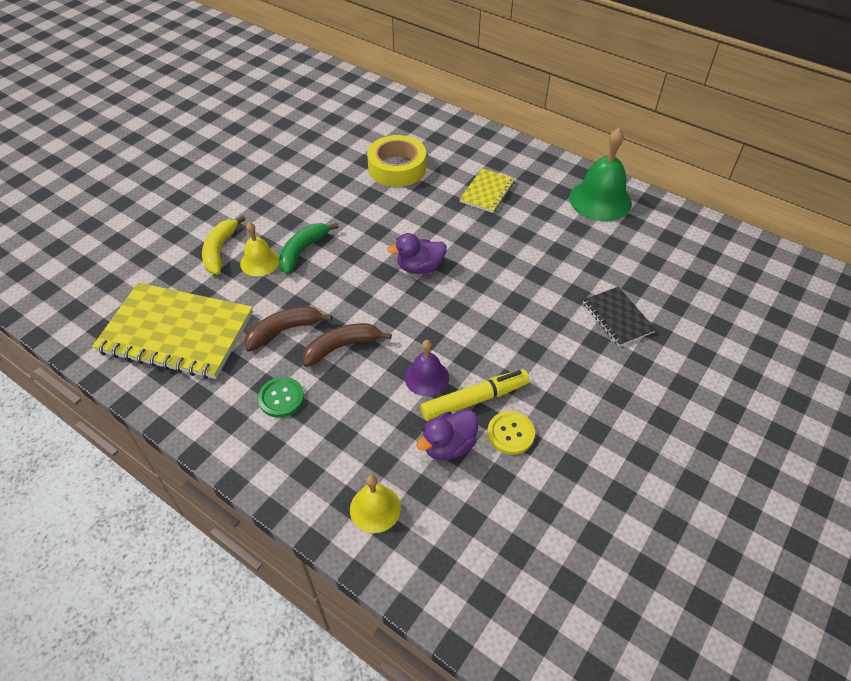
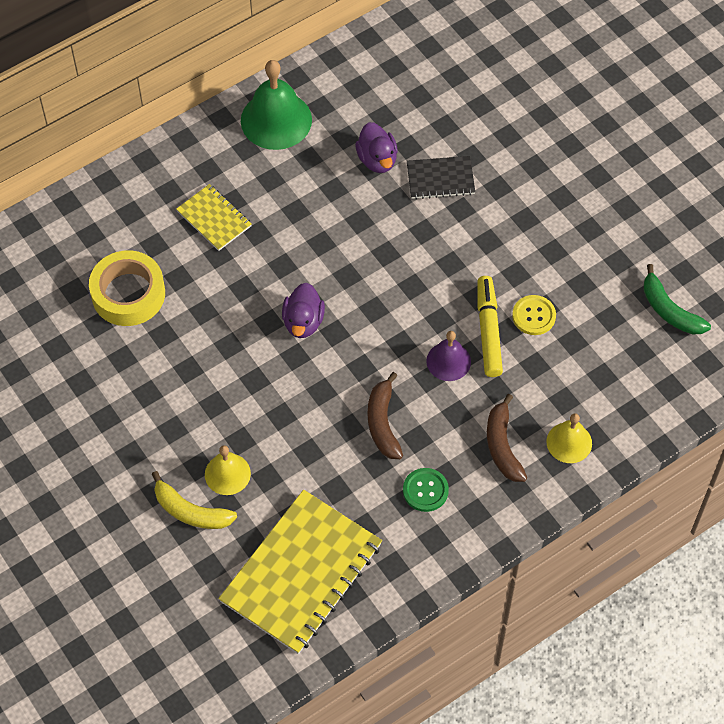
camera: 70 degrees left, 10 degrees up
(284, 330) = (340, 471): brown banana -> brown banana (502, 446)
(303, 251) = (229, 427): green banana -> green banana (669, 310)
(449, 446) = (528, 367): purple duck -> purple duck (377, 160)

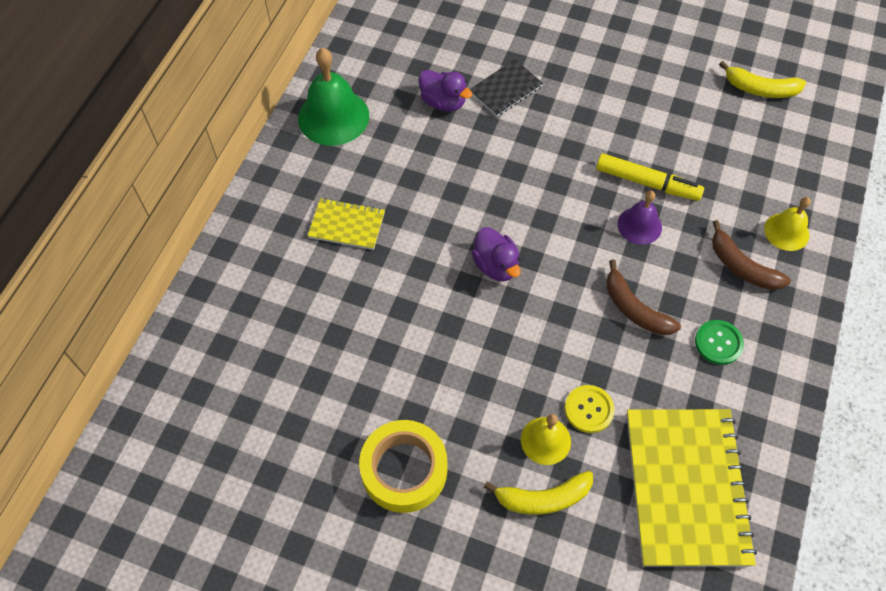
camera: 35 degrees left, 0 degrees up
(128, 294) = (322, 335): yellow tape -> yellow tape (404, 470)
(488, 330) = (647, 183): yellow marker -> yellow marker turned 150 degrees clockwise
(534, 316) = (670, 151): yellow button -> yellow button (589, 409)
(669, 310) = (760, 89): green banana -> yellow banana

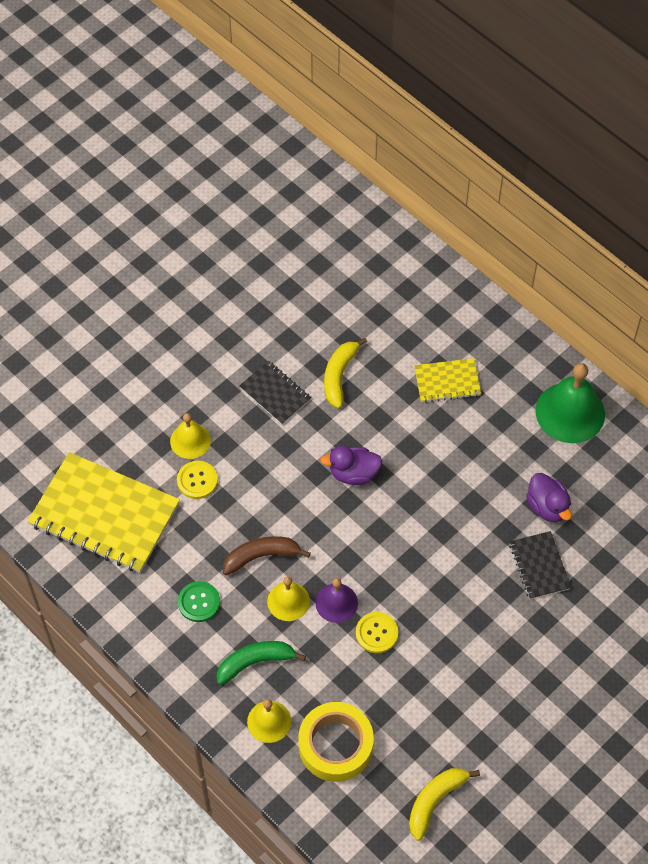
camera: 115 degrees right, 0 degrees up
(347, 225) = (447, 381): yellow notebook -> yellow notebook turned 45 degrees clockwise
(404, 470) = (219, 343): yellow tape -> yellow tape (335, 745)
(441, 379) = (275, 393): none -> black notebook
(443, 102) = (547, 506): purple duck -> purple duck turned 90 degrees counterclockwise
(543, 498) = (150, 419): yellow banana -> yellow banana (339, 376)
(647, 183) = (376, 633): yellow marker -> yellow button
(664, 265) = (288, 601): none -> yellow bell
(741, 266) = (255, 662): brown banana -> green banana

